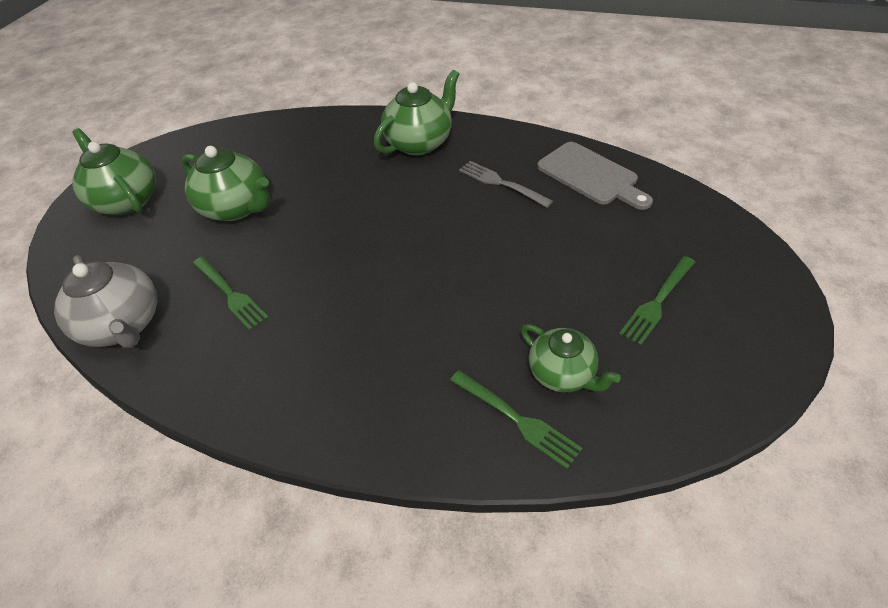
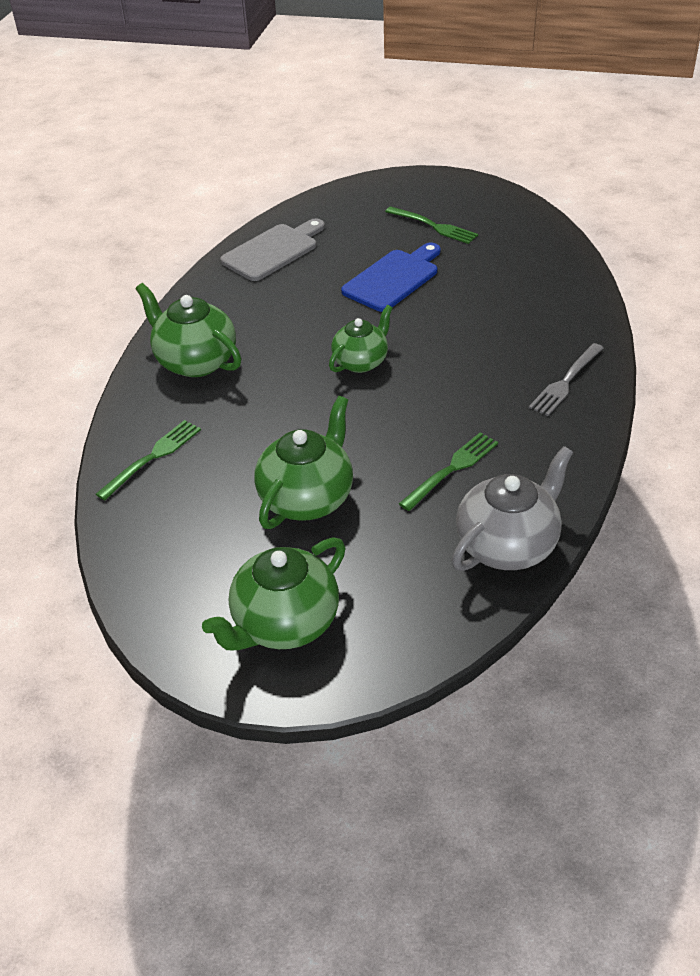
camera: 95 degrees left, 5 degrees down
(501, 183) = (279, 301): grey fork -> grey fork (566, 381)
(516, 419) = (555, 287): green fork -> green fork (152, 457)
(539, 262) = (393, 278): none -> blue cutting board
(562, 374) = (511, 268): green teapot -> green teapot (361, 362)

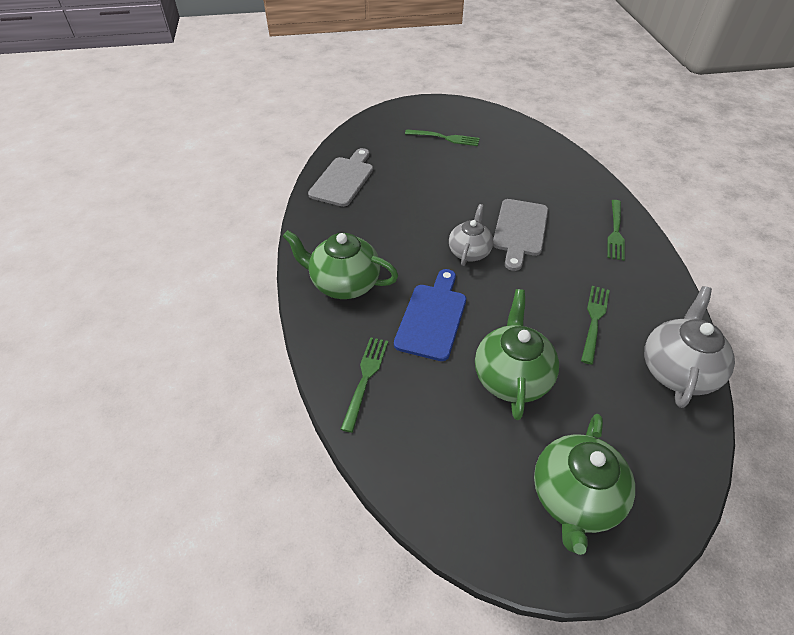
camera: 25 degrees left, 5 degrees up
(361, 362) = (469, 252): green teapot -> grey teapot
(393, 278) = (445, 182): blue cutting board -> blue cutting board (432, 317)
(442, 352) = (520, 230): none -> grey cutting board
(566, 381) = (615, 232): grey fork -> green fork

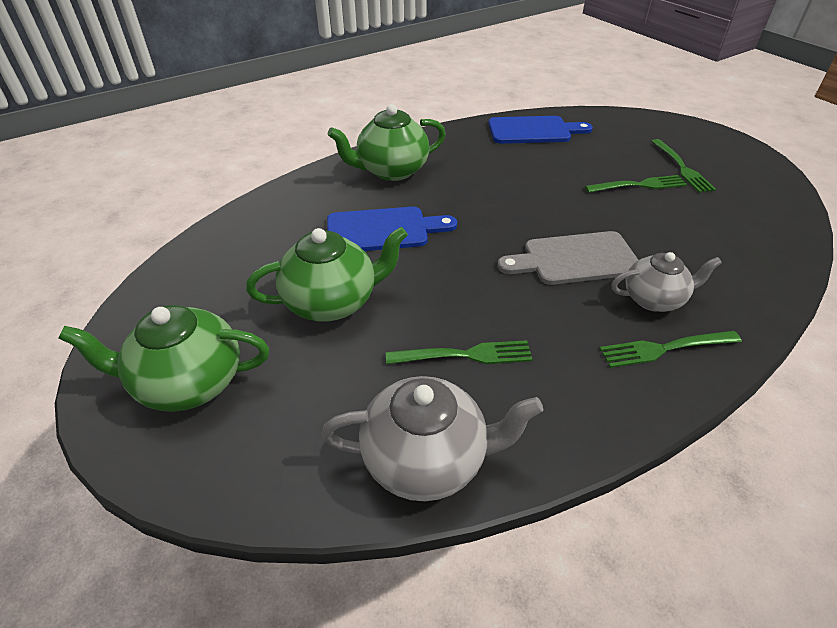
camera: 65 degrees right, 5 degrees down
(343, 179) = (533, 130): grey cutting board -> blue cutting board
(344, 283) = (391, 170): green teapot -> green teapot turned 105 degrees counterclockwise
(365, 379) = (284, 212): green fork -> green fork (639, 185)
(469, 252) = (500, 230): grey teapot -> grey teapot (654, 299)

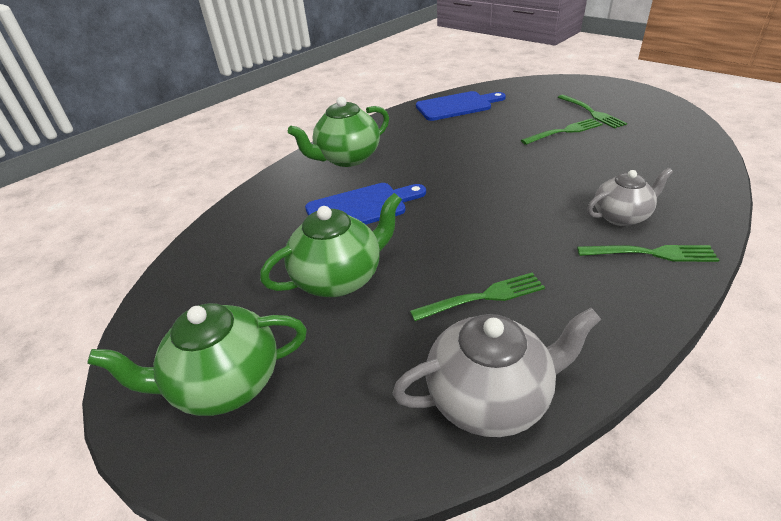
camera: 10 degrees left, 5 degrees down
(575, 259) = (540, 198): grey cutting board -> none
(665, 348) = (651, 253): green fork -> green fork turned 150 degrees counterclockwise

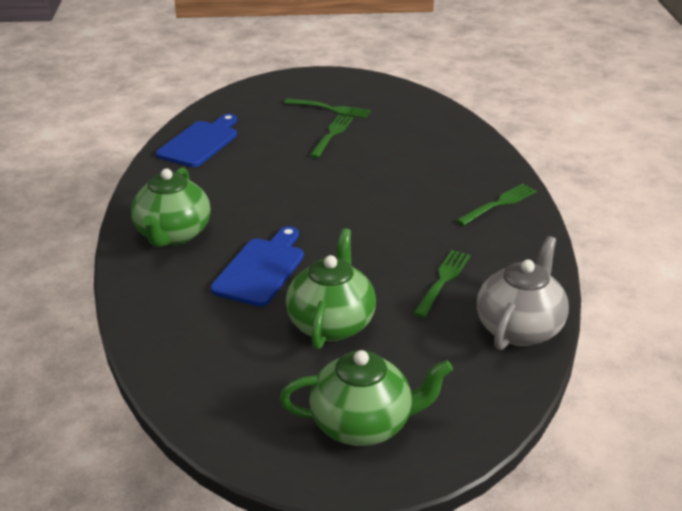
camera: 50 degrees left, 5 degrees down
(225, 383) = (363, 425): green teapot -> green teapot turned 120 degrees counterclockwise
(621, 216) = (454, 187): grey teapot -> none

